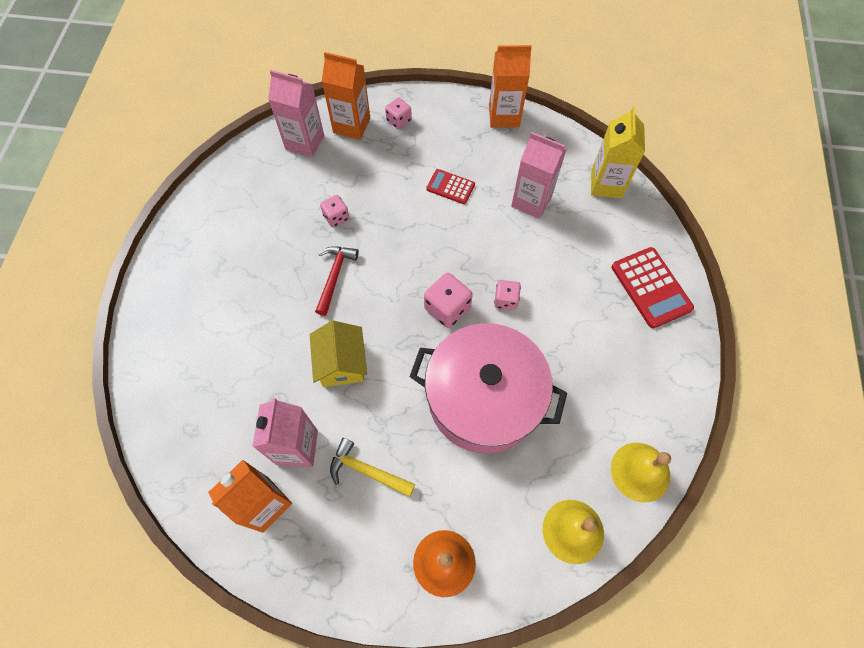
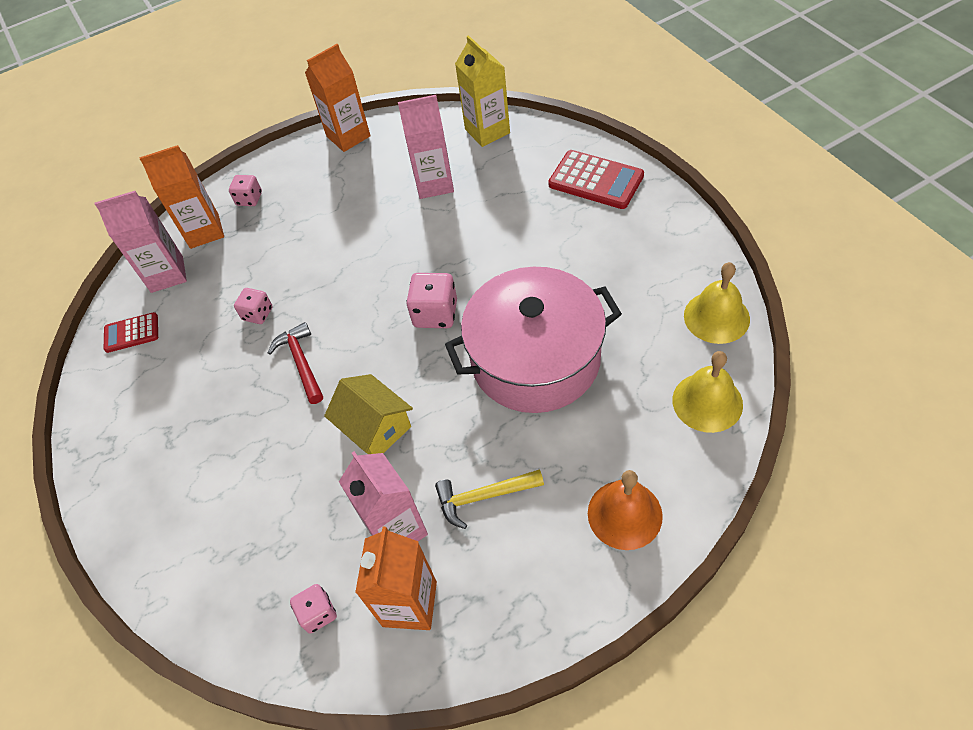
camera: 30 degrees left, 10 degrees down
(450, 187) = (349, 219): red calculator -> red calculator (131, 333)
(506, 300) = (482, 271): pink dice -> pink dice (318, 613)

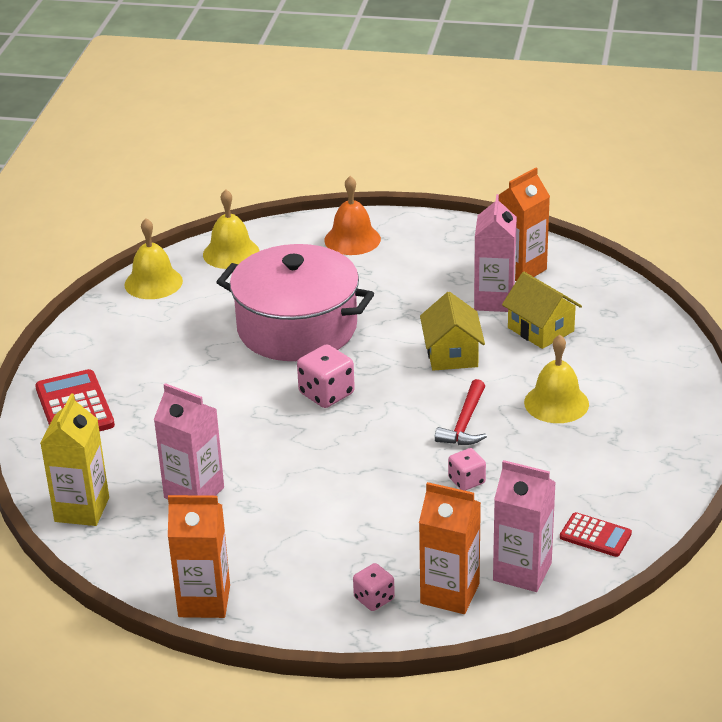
camera: 145 degrees left, 20 degrees down
(241, 437) = (556, 403): none -> yellow bell
(318, 613) = (580, 292): pink dice -> none
(319, 521) = (541, 329): none -> yellow house
(483, 497) = (422, 286): yellow hammer -> none

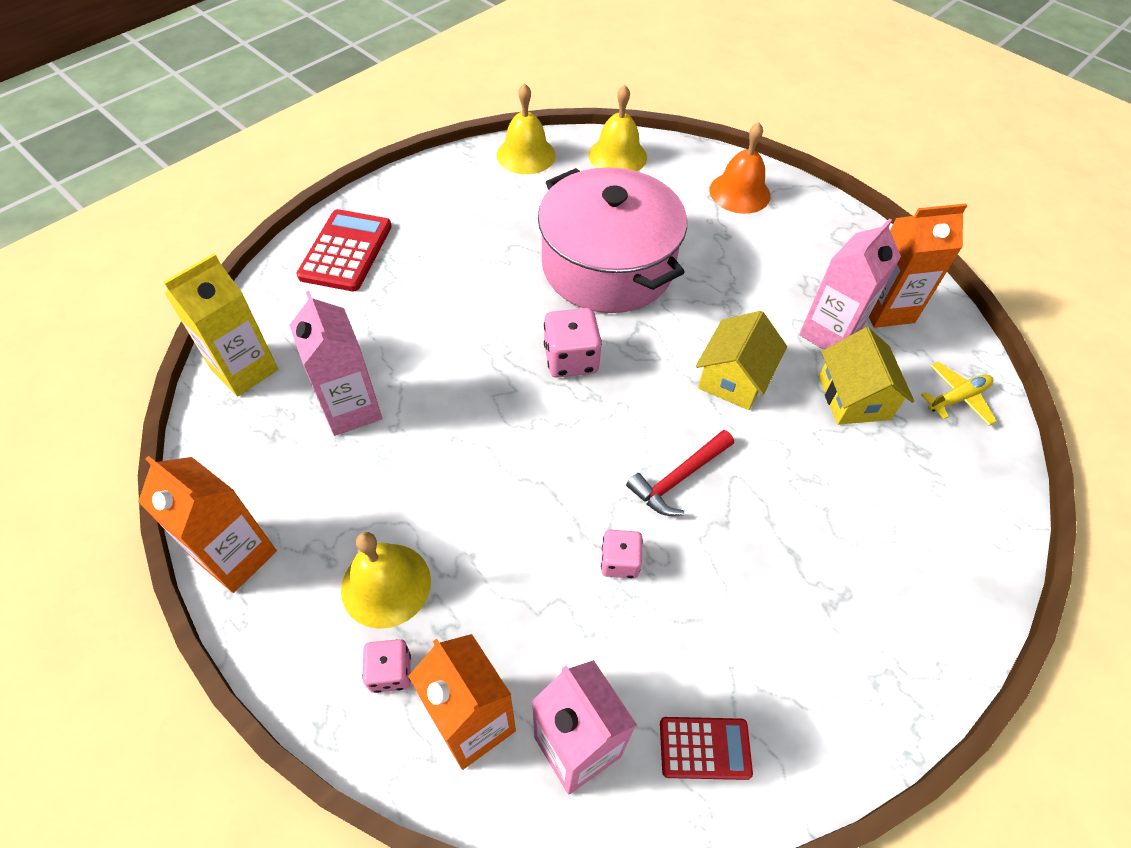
camera: 30 degrees right, 20 degrees up
(556, 403) = (800, 509): yellow bell -> yellow bell (386, 585)
(595, 535) = (704, 748): red calculator -> red calculator turned 60 degrees counterclockwise
(607, 300) = (957, 398): none -> yellow plane

